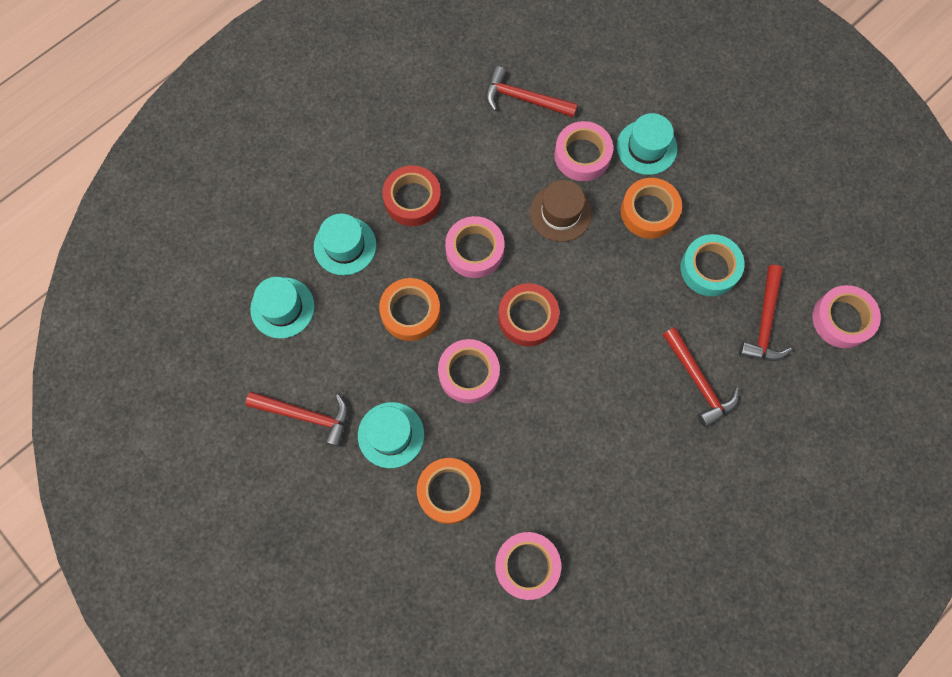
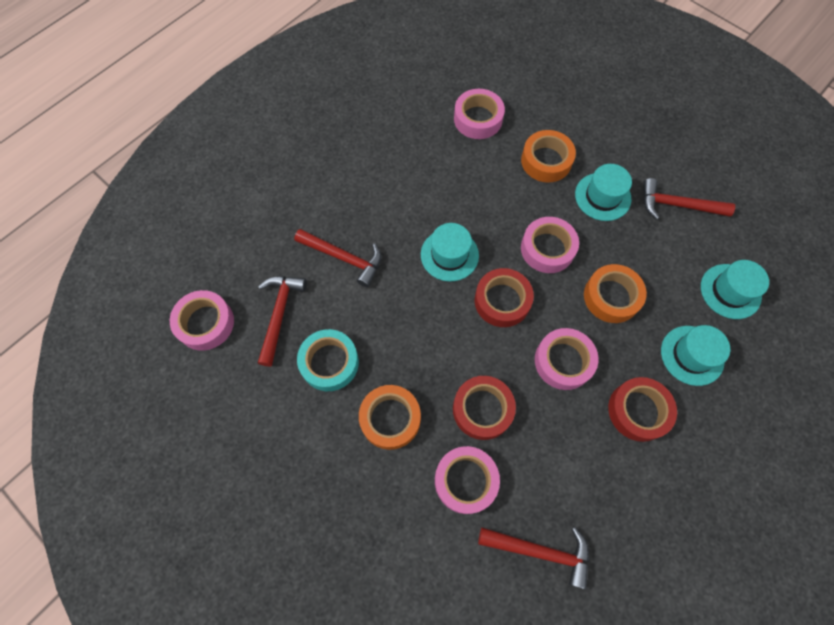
camera: 175 degrees right, 5 degrees down
(560, 213) = (482, 409): brown hat -> red tape
(646, 147) = (394, 497): turquoise hat -> turquoise hat (449, 255)
(698, 381) = (344, 258): red hammer -> red hammer turned 150 degrees clockwise

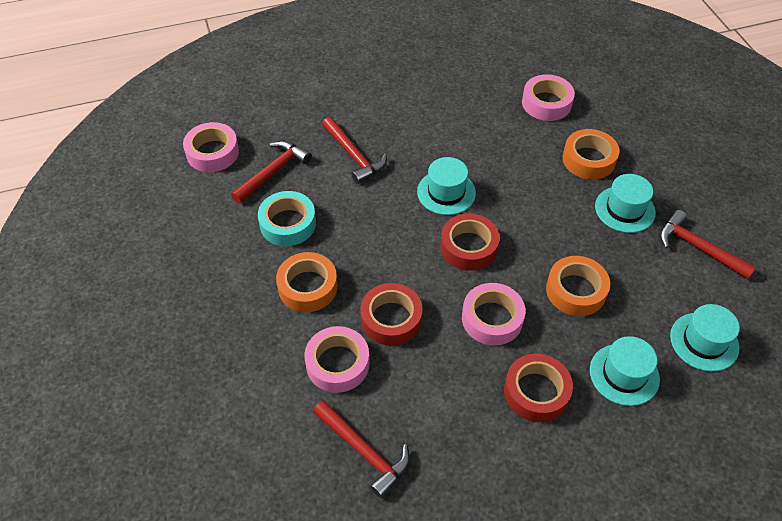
camera: 30 degrees right, 15 degrees down
(547, 248) = (540, 226): pink tape -> none

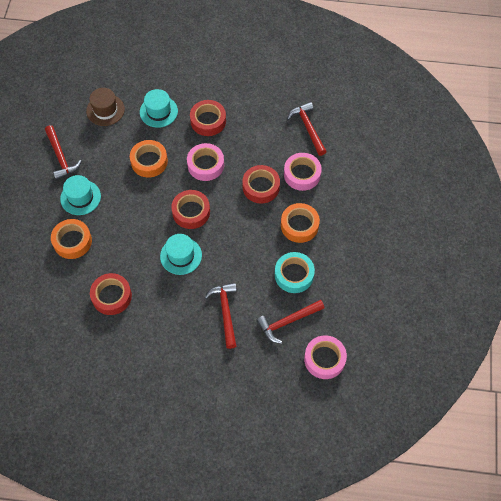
camera: 155 degrees left, 10 degrees up
(496, 125) = (111, 296): none -> red tape
(546, 103) = (62, 301): pink tape -> none
(704, 341) = (105, 110): turquoise hat -> brown hat

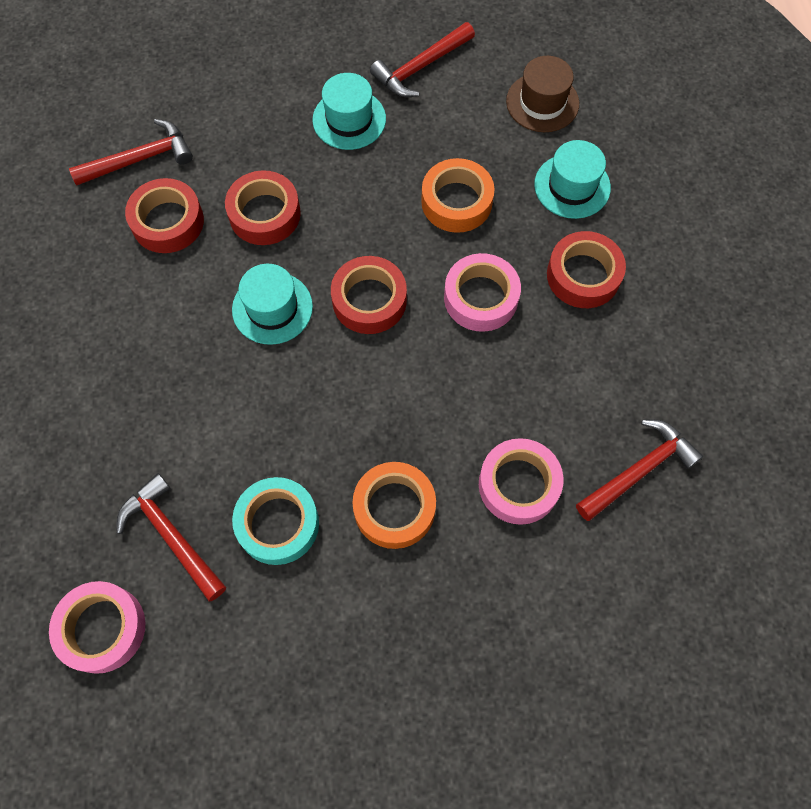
camera: 75 degrees right, 5 degrees up
(72, 241) = (260, 133): orange tape -> none
(225, 312) = (171, 415): red hammer -> red hammer (140, 159)
(261, 187) = (462, 411): red tape -> red tape (264, 214)

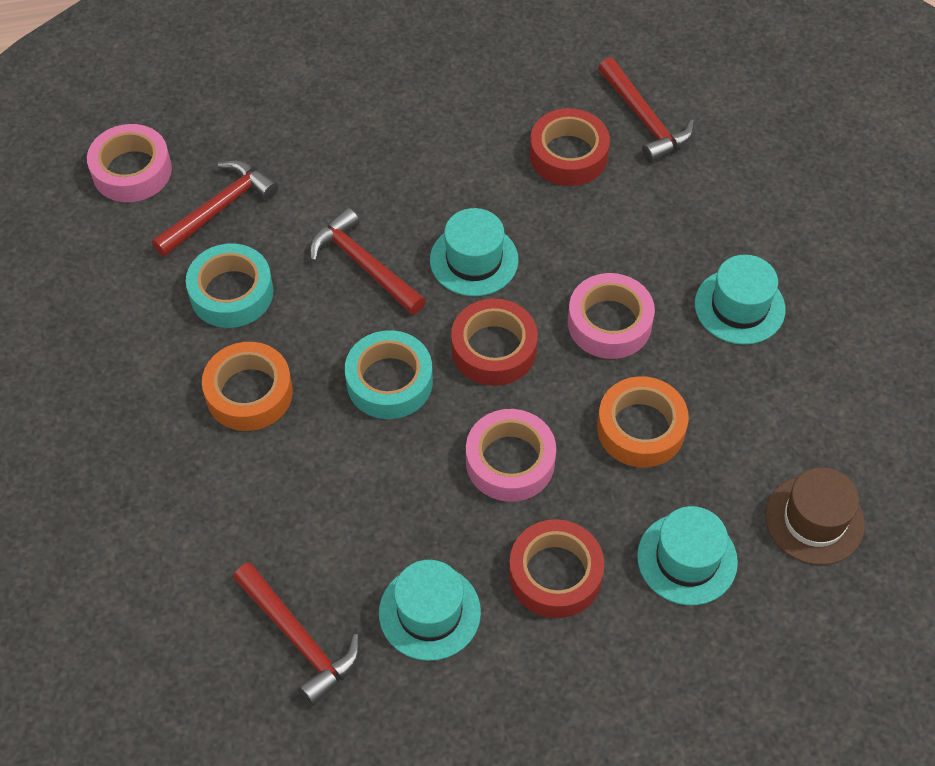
camera: 85 degrees right, 10 degrees down
(264, 214) = (592, 239): red tape -> none
(394, 386) = (389, 381): none -> turquoise tape
(421, 67) = (838, 376): red hammer -> red hammer (364, 265)
(518, 484) = (278, 511): pink tape -> pink tape (609, 323)
(615, 368) = (429, 612): none -> turquoise hat

